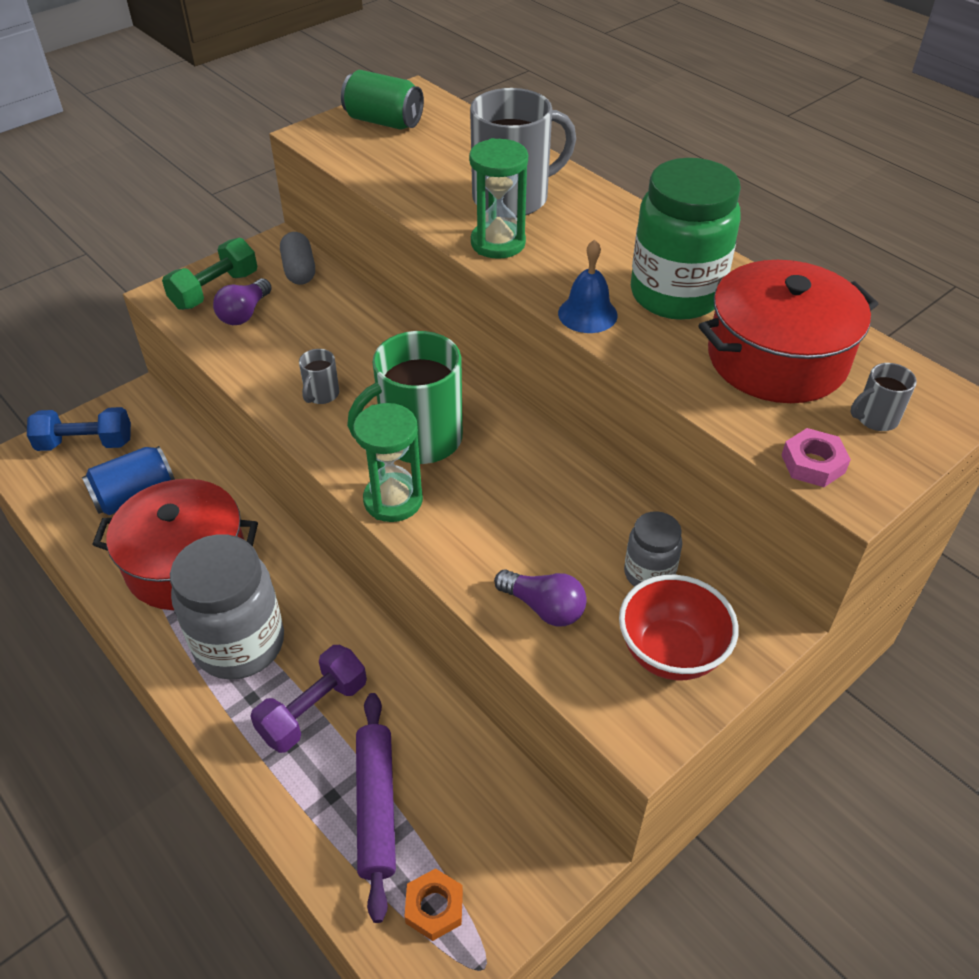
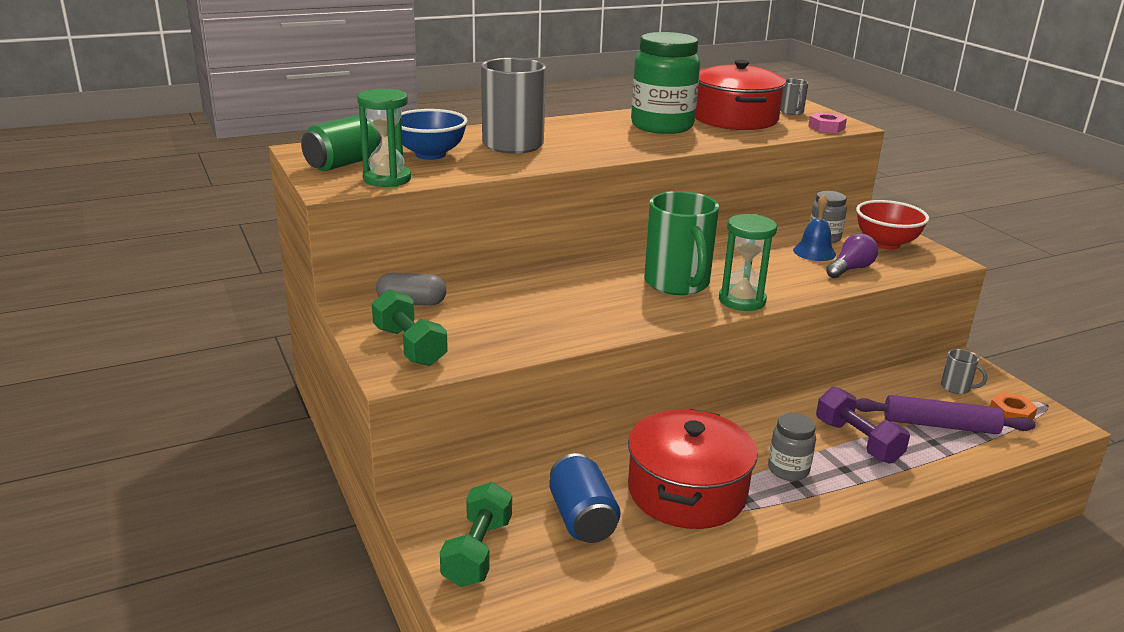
camera: 75 degrees left, 20 degrees down
(85, 443) = (477, 552): blue dumbbell -> green dumbbell
(239, 644) = (788, 470): grey jar -> grey jar, size x0.51
(244, 313) = (462, 335): purple light bulb -> none
(321, 394) = (605, 312): grey mug -> grey mug (956, 388)
(441, 158) = (430, 154): none -> blue bowl
(498, 243) = (570, 155): green hourglass -> green hourglass (387, 179)
(587, 314) = (671, 146): blue bell -> blue bell (814, 252)

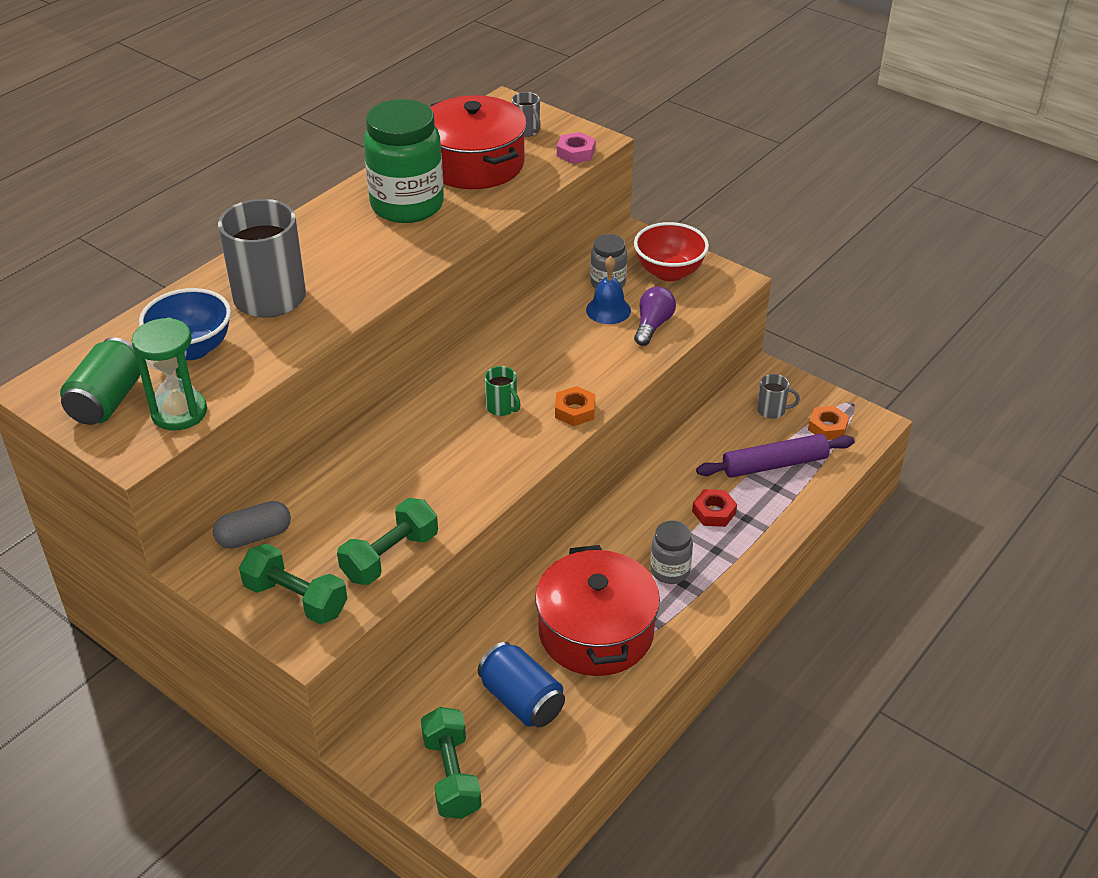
camera: 25 degrees left, 15 degrees up
(509, 343) = (390, 556): none -> green dumbbell
(677, 283) = (502, 407): green mug -> green mug, size x0.44
(742, 300) = (575, 411): green hourglass -> orange nut
(857, 441) = (714, 512): purple dumbbell -> red nut

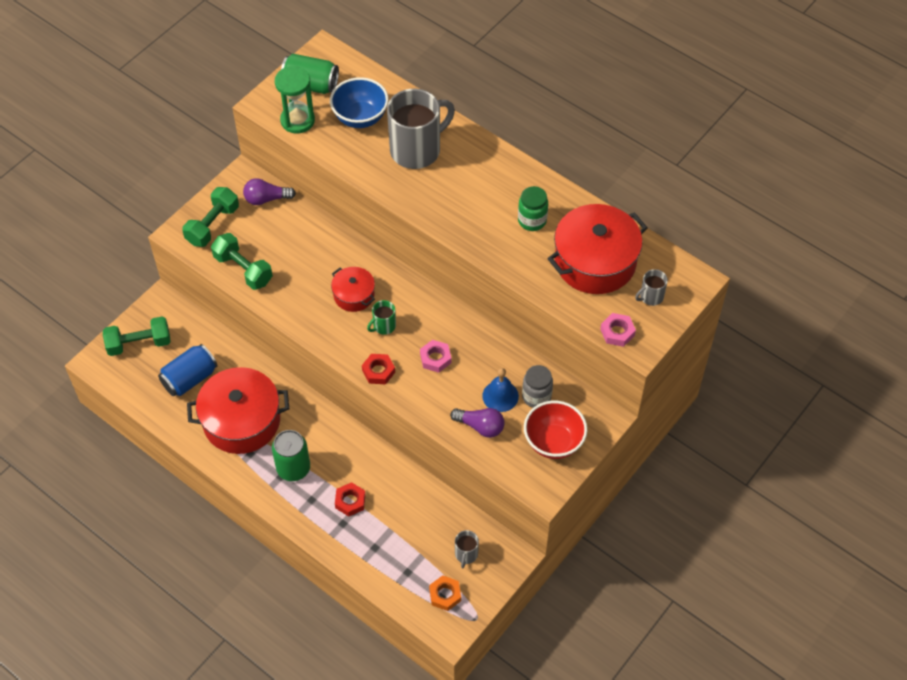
camera: 90 degrees right, 15 degrees up
(254, 536) = (266, 199): grey capsule -> purple light bulb
(407, 205) = (532, 220): green jar -> green jar, size x0.51
(448, 436) = (354, 295): none -> red pot
(554, 361) = (435, 358): none -> pink nut
(575, 411) = (378, 371): orange nut -> red nut
(670, 571) = (293, 468): grey jar -> green can
(774, 464) = (401, 549): purple rolling pin -> none

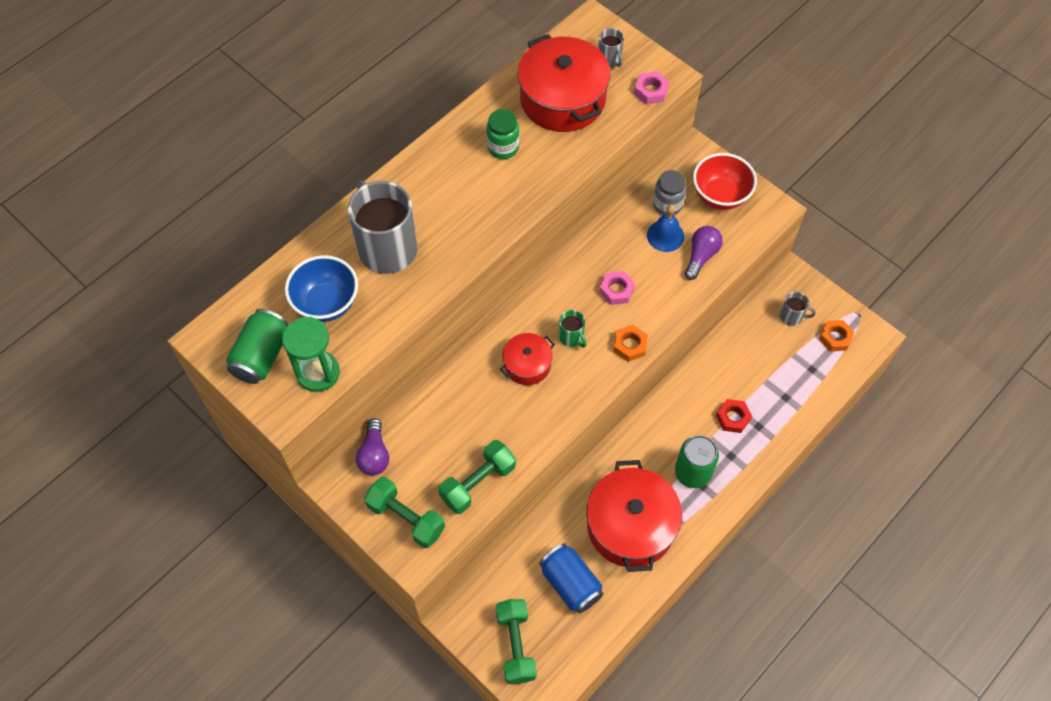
camera: 85 degrees left, 5 degrees up
(378, 371) = (630, 345): red nut -> orange nut

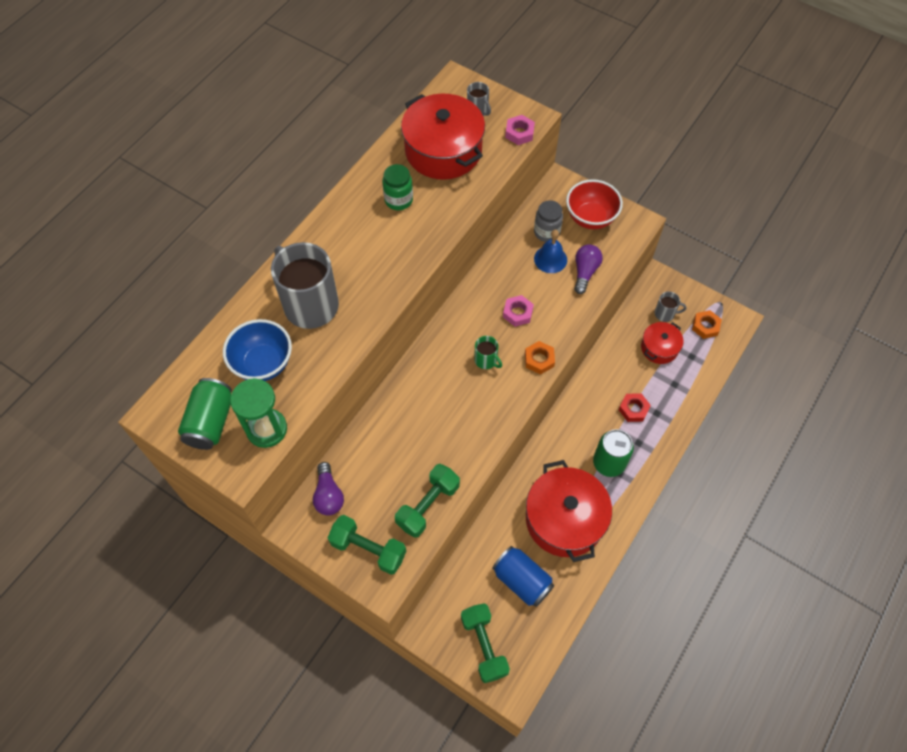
camera: 10 degrees left, 0 degrees up
(527, 365) = (452, 391): red pot -> red pot (659, 348)

